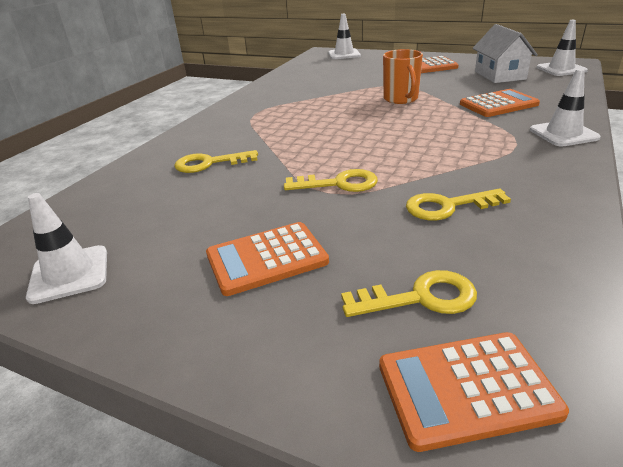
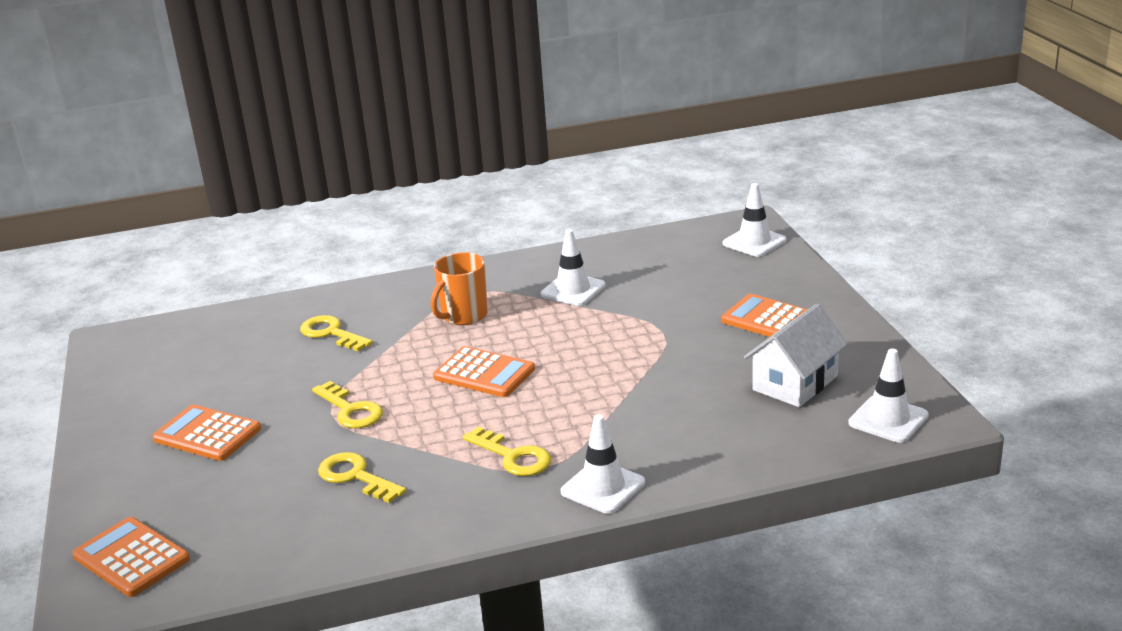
camera: 50 degrees right, 5 degrees down
(69, 274) = (130, 375): white traffic cone -> white traffic cone (573, 290)
(401, 99) = (611, 353): orange mug -> orange mug (463, 316)
(420, 298) = (209, 511): yellow key -> yellow key (513, 456)
(498, 104) = (664, 419): orange calculator -> orange calculator (484, 373)

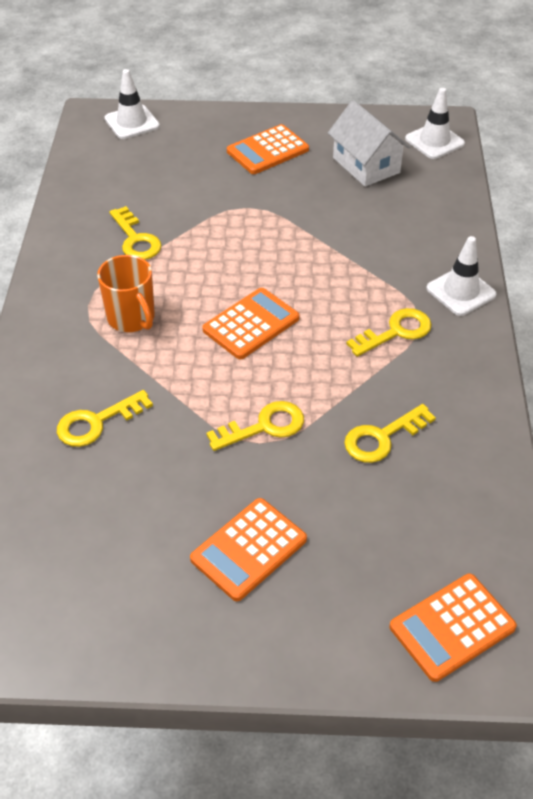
camera: 75 degrees left, 20 degrees up
(573, 290) = (136, 239): white traffic cone -> yellow key

